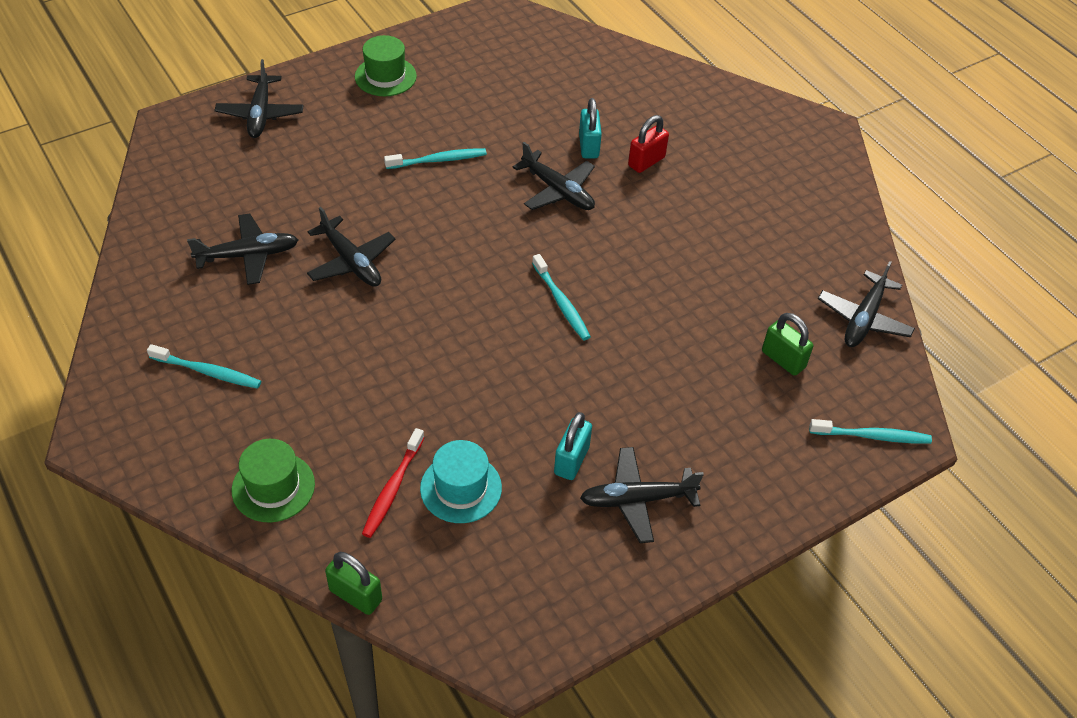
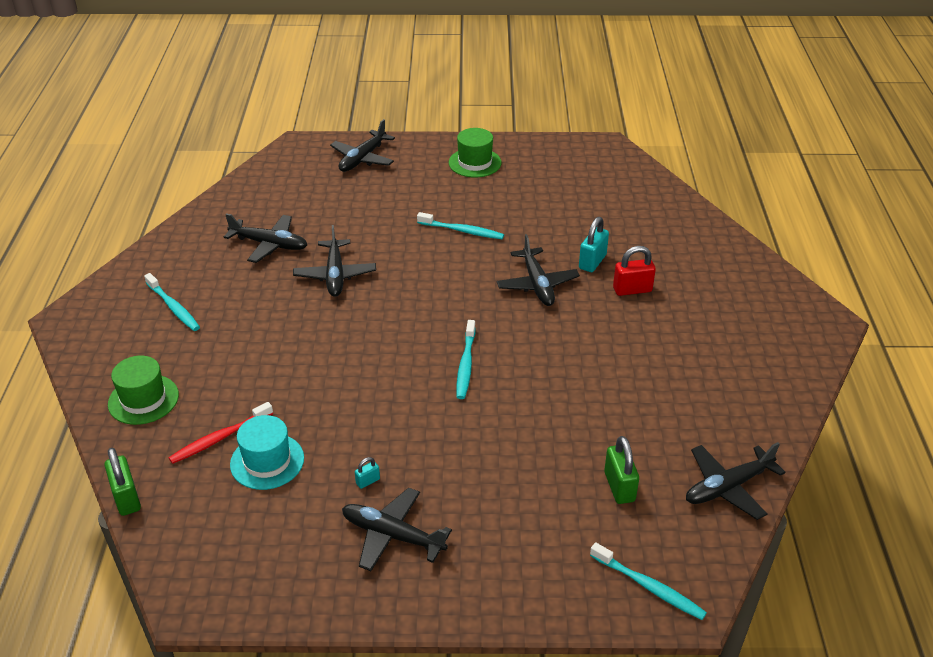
camera: 35 degrees right, 10 degrees down
(571, 460) = (368, 481): turquoise padlock -> turquoise padlock, size x0.52

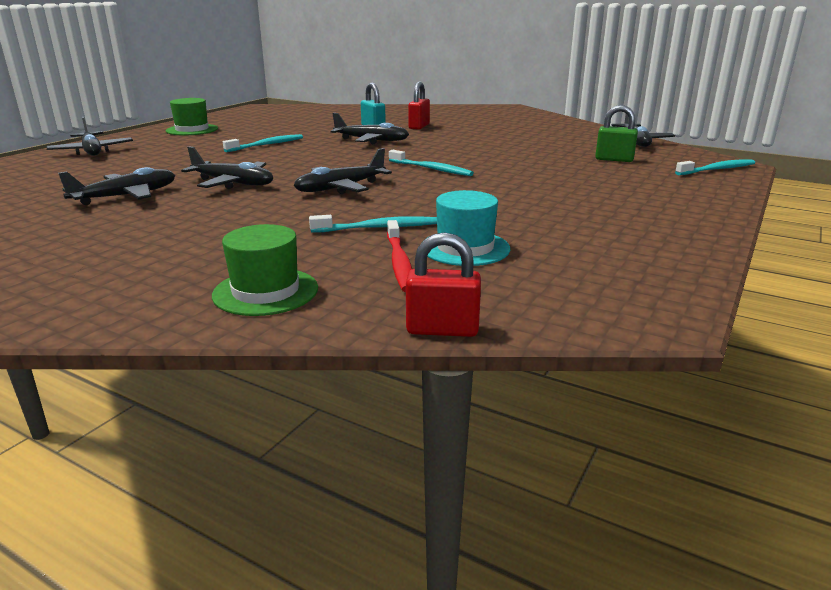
camera: 60 degrees left, 15 degrees down
(126, 498) = (442, 329): green padlock -> red padlock
(173, 307) = (125, 250): turquoise toothbrush -> turquoise toothbrush (378, 228)
(368, 481) = (538, 217): turquoise padlock -> none
(392, 535) = (617, 220): black plane -> black plane (340, 188)

